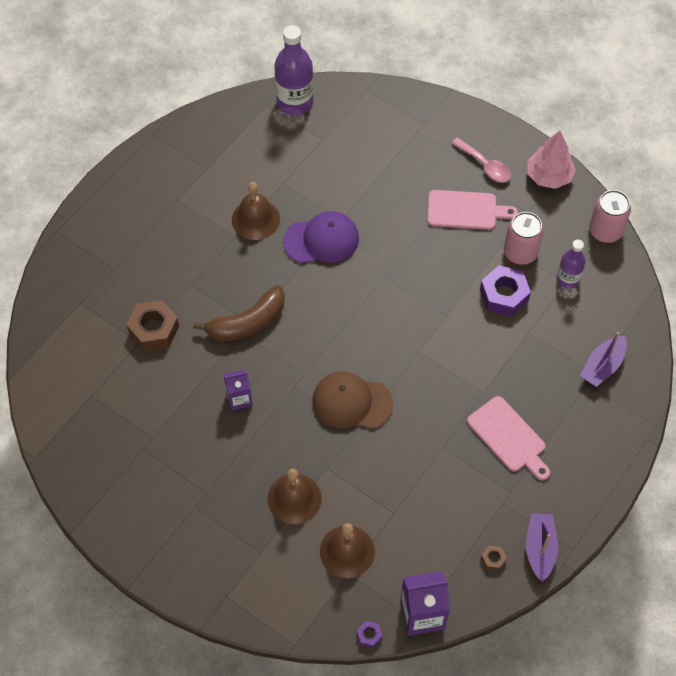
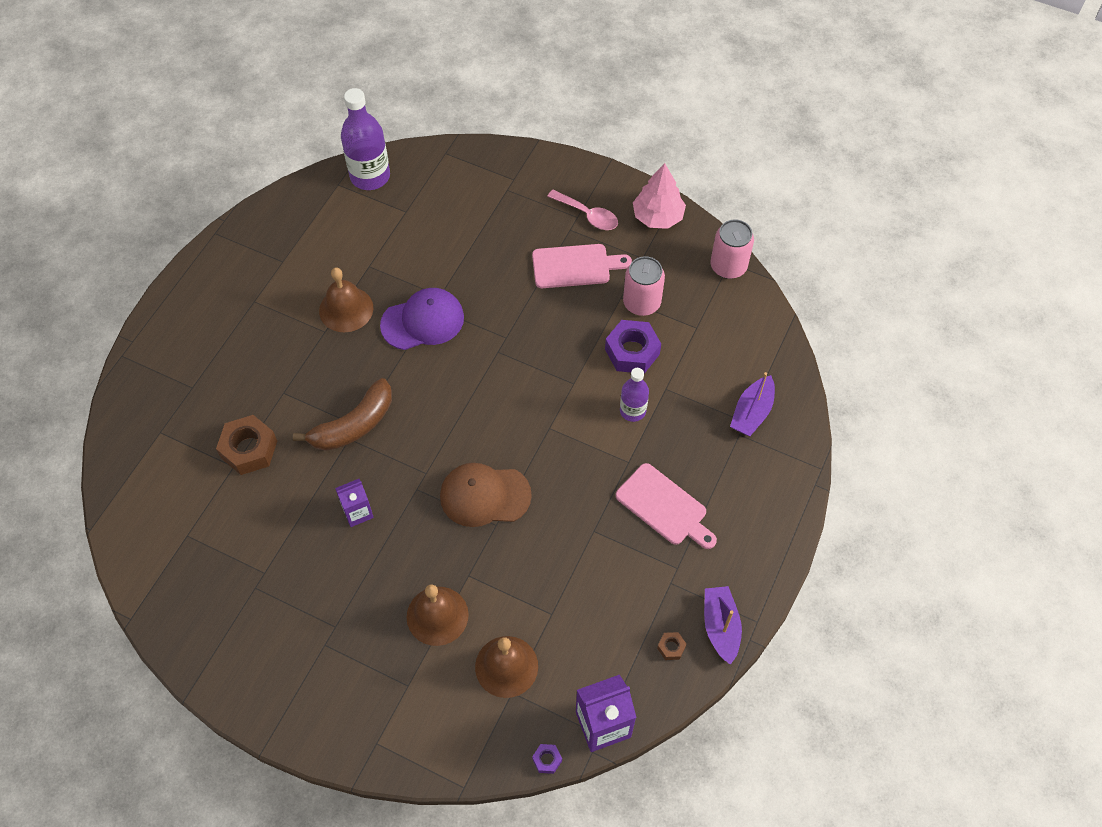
camera: 10 degrees left, 0 degrees up
(568, 279) = (697, 324): purple bottle -> purple bottle (632, 411)

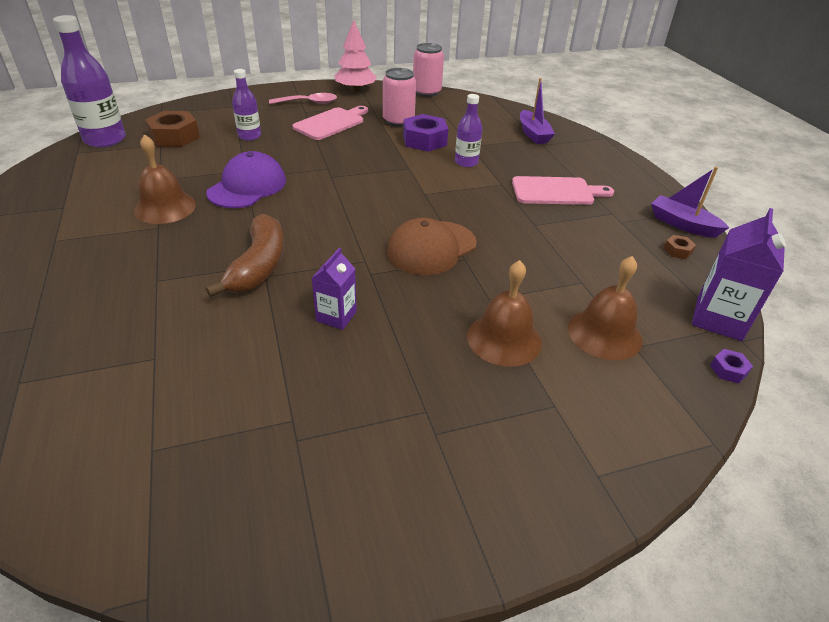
camera: 45 degrees left, 20 degrees down
(249, 449) = (160, 336): brown nut -> brown nut (174, 137)
(485, 243) = (249, 136): none -> purple bottle

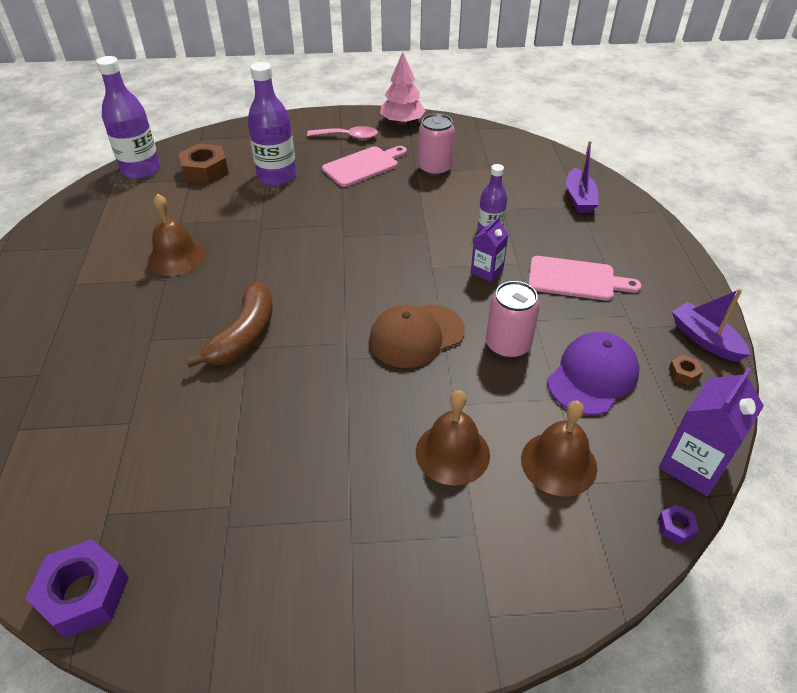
camera: 15 degrees right, 5 degrees up
(247, 186) = (258, 240): purple cap -> purple cap (592, 376)
(249, 136) = (277, 176): purple bottle -> purple bottle, size x1.70
(336, 316) = (299, 402): purple carton -> purple carton (486, 271)
(424, 140) = (454, 197): purple nut -> purple nut (84, 594)
(426, 92) = (479, 130): pink can -> pink can (508, 345)

